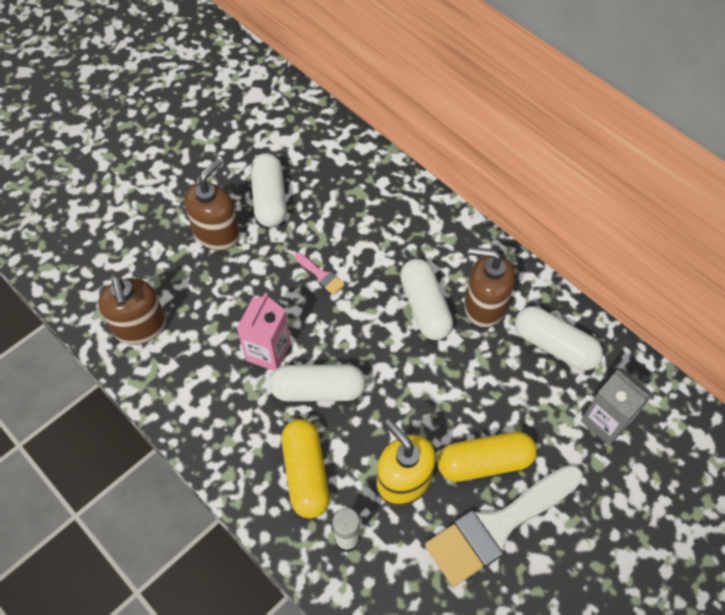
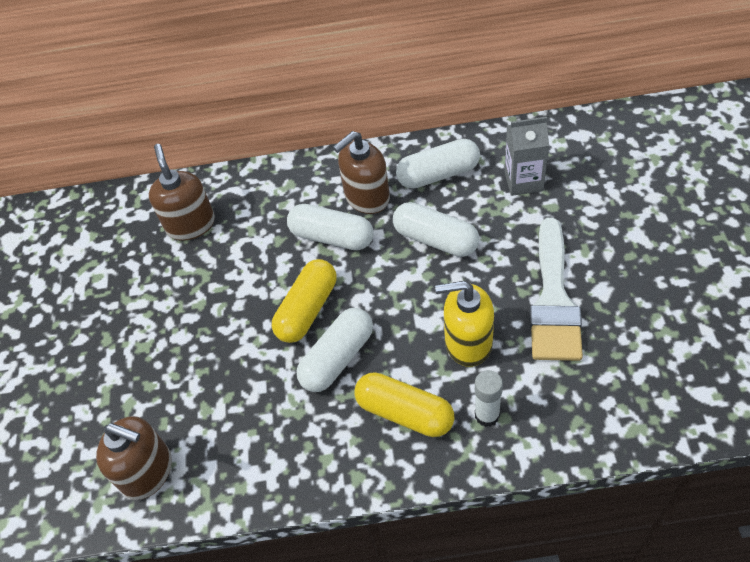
camera: 45 degrees left, 5 degrees down
(217, 233) = (116, 350): brown soap dispenser -> brown soap dispenser (190, 224)
(268, 352) = (269, 376): pink carton -> none
(269, 199) = (125, 289): white capsule -> white capsule (435, 239)
(321, 275) = (235, 293): pink brush -> none
(484, 462) = (495, 277): yellow capsule -> yellow capsule (307, 309)

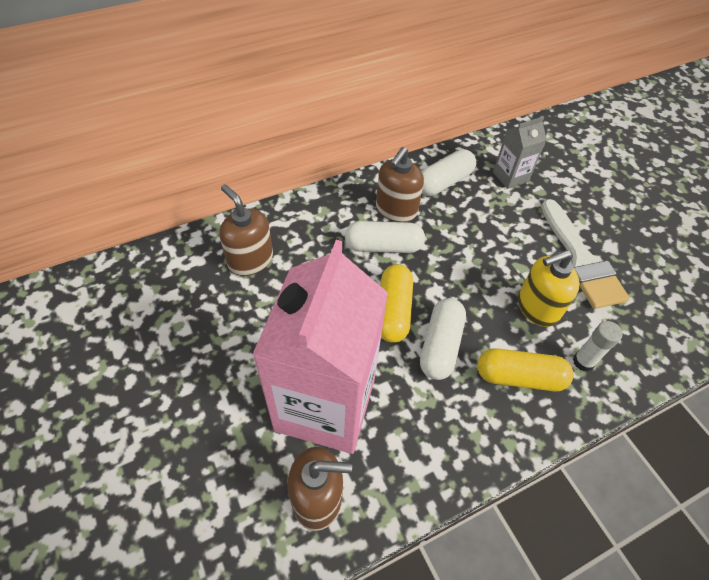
camera: 30 degrees left, 0 degrees up
(195, 387) = (325, 405): none -> pink carton
(435, 239) = (468, 232): white capsule -> none

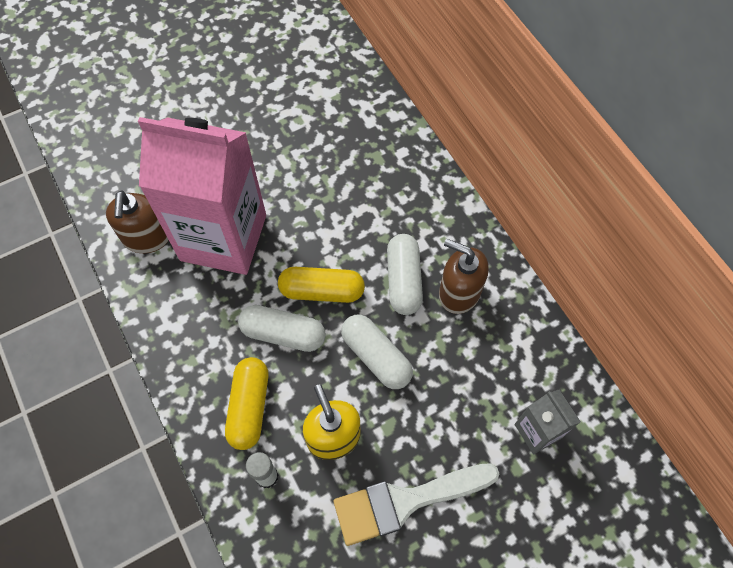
camera: 90 degrees right, 10 degrees up
(250, 260) = (374, 162): brown soap dispenser -> none
(444, 182) = (513, 347): white capsule -> white capsule (376, 356)

